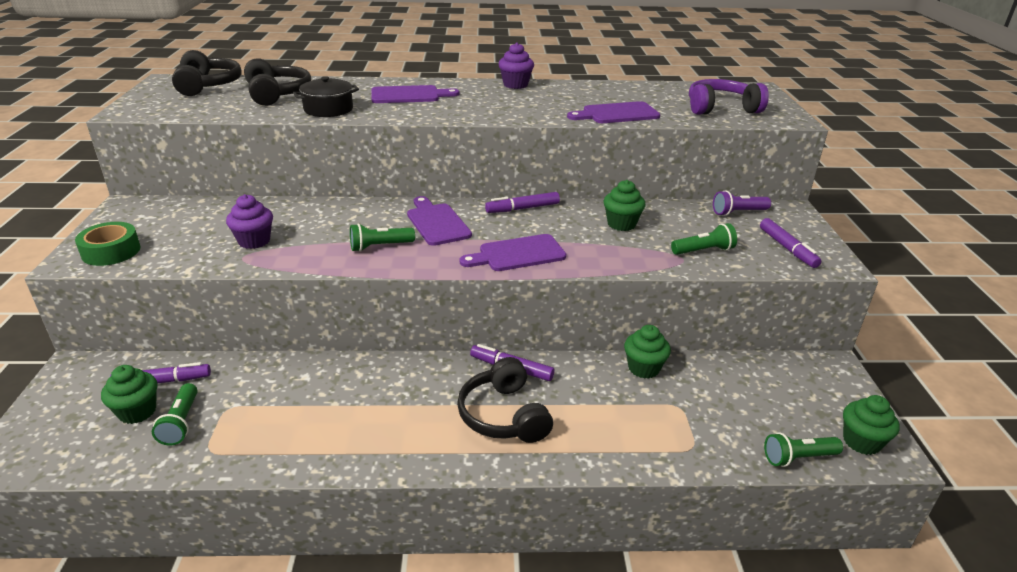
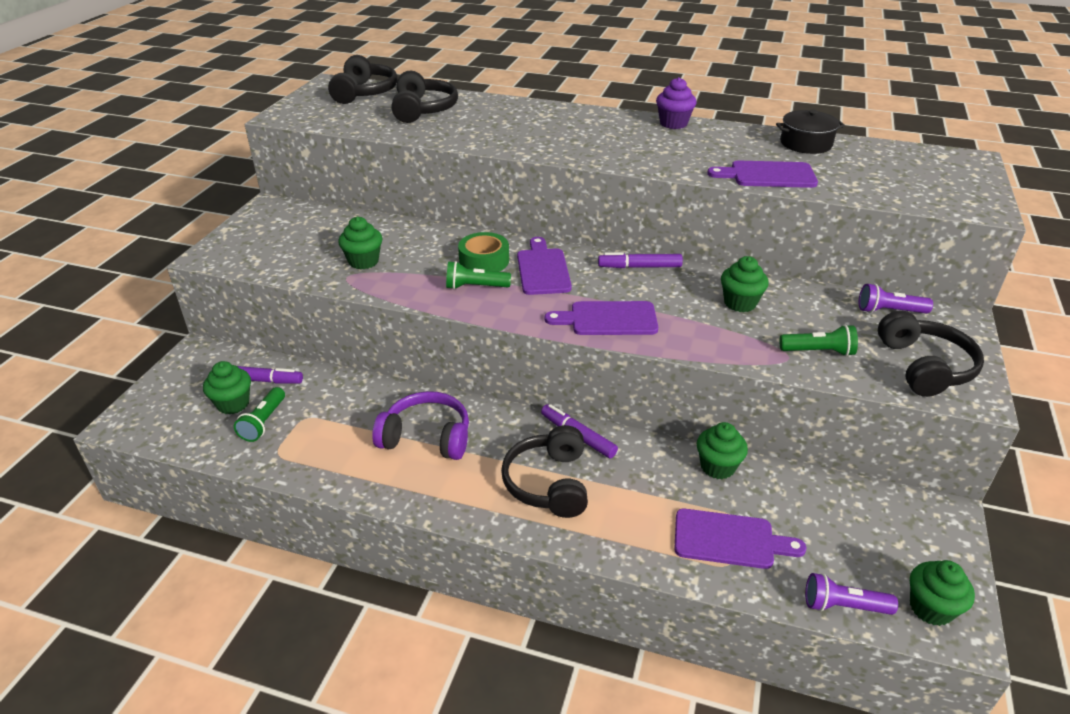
camera: 20 degrees right, 5 degrees up
(111, 251) = (241, 252): green tape -> green tape (484, 261)
(254, 241) = (363, 261): purple cupcake -> green cupcake
(328, 109) = (463, 134): black pot -> black pot (806, 144)
(409, 95) = (552, 125): purple cutting board -> purple cutting board (729, 540)
(721, 108) = (902, 183): purple headphones -> purple headphones (427, 437)
(787, 248) = (924, 367): purple marker -> black headphones
(798, 458) = (843, 606): green flashlight -> purple flashlight

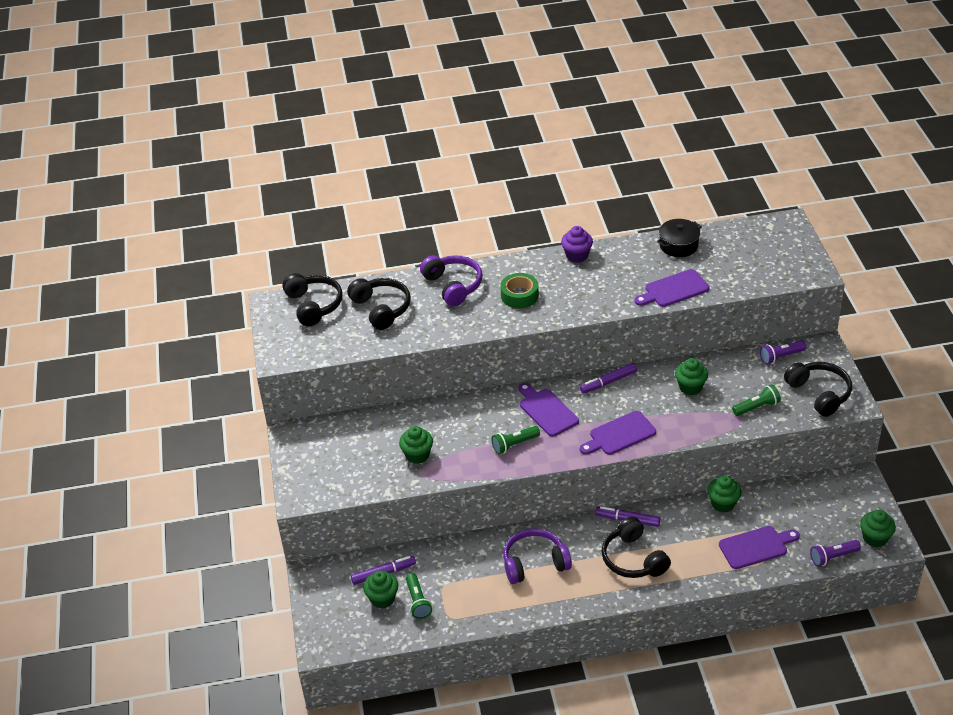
camera: 25 degrees left, 5 degrees up
(484, 261) = (501, 419): green tape -> green tape (519, 295)
(514, 112) = (453, 286): none -> purple headphones

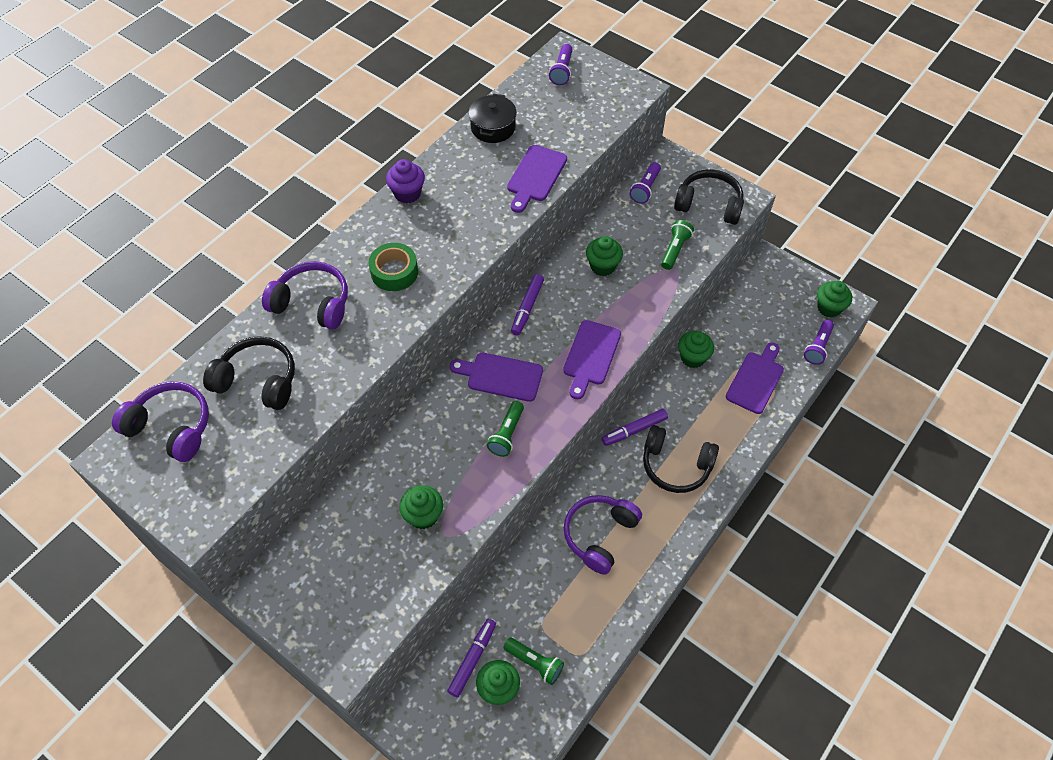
camera: 45 degrees left, 15 degrees up
(314, 305) = (171, 427): black headphones -> purple headphones
(771, 234) = (562, 71): none -> purple flashlight

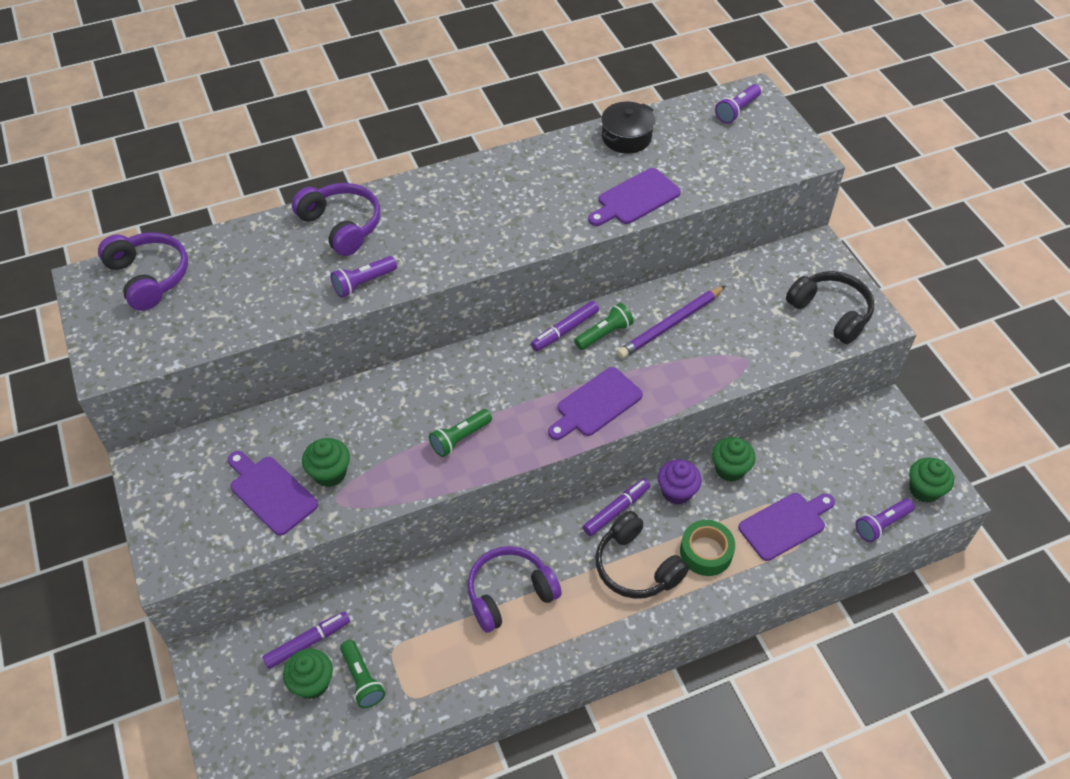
camera: 30 degrees right, 5 degrees down
(258, 380) = (247, 271): black headphones -> none
(394, 272) = (434, 230): green tape -> green tape (706, 552)
(407, 193) = (499, 165): purple cupcake -> purple cupcake (676, 492)
(501, 376) = (493, 382): purple cutting board -> purple cutting board (270, 492)
(602, 266) = (670, 324): green cupcake -> purple pencil
(634, 430) = (616, 510): purple marker -> purple marker turned 135 degrees clockwise
(645, 189) = (771, 268): purple flashlight -> purple flashlight (363, 283)
(675, 250) = (760, 341): green flashlight -> green flashlight (604, 334)

